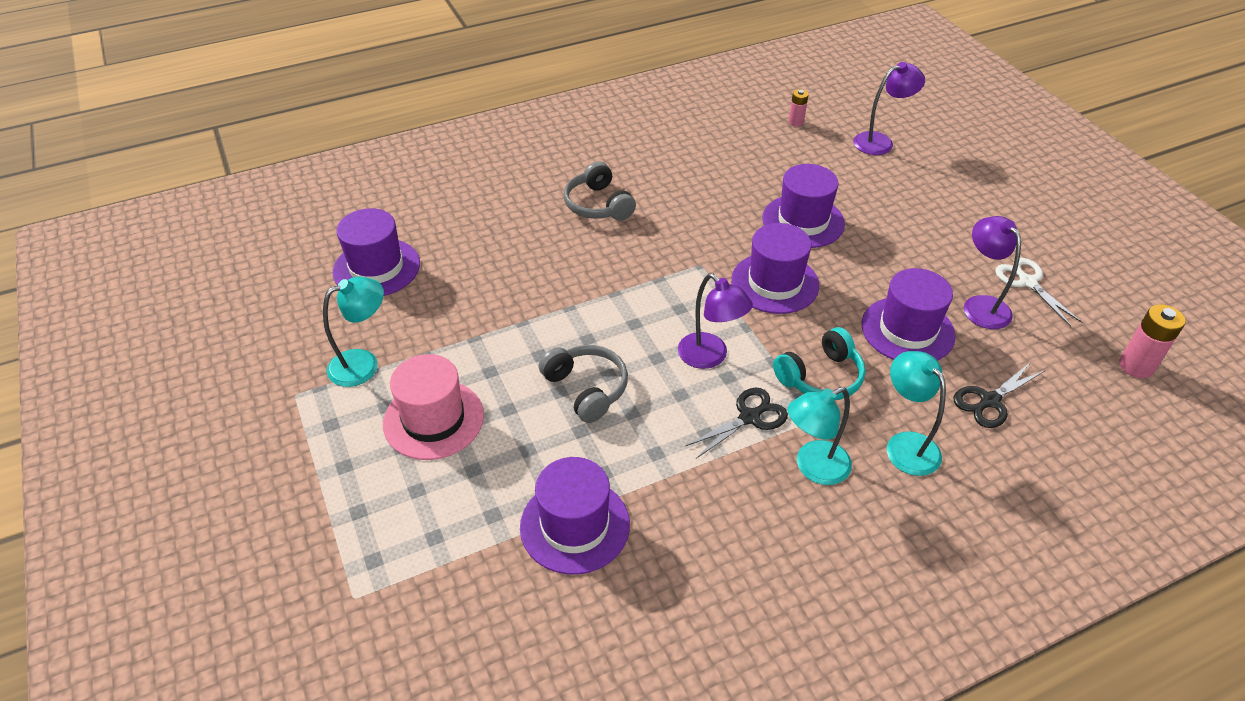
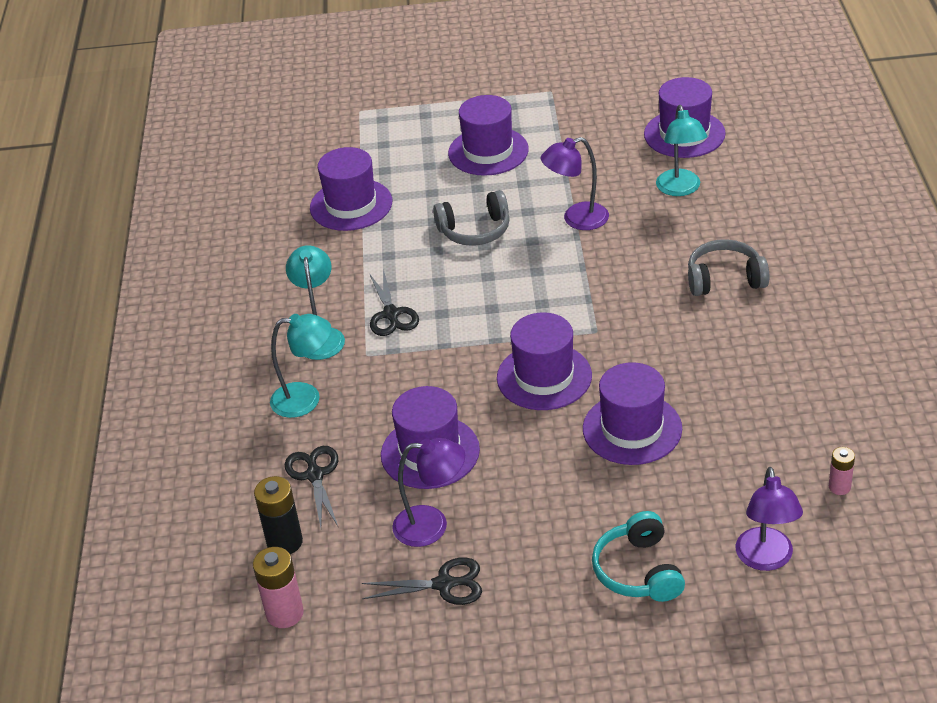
camera: 115 degrees right, 5 degrees down
(363, 364) = (566, 122): turquoise lamp -> turquoise lamp (680, 189)
(433, 419) = (488, 151): pink hat -> purple hat
(710, 357) = (470, 308): purple lamp -> purple lamp (576, 219)
(820, 377) = (408, 371): turquoise headphones -> turquoise headphones (638, 571)
(1027, 282) = (444, 584): white scissors -> black scissors
(1073, 394) = (284, 542): none -> black battery

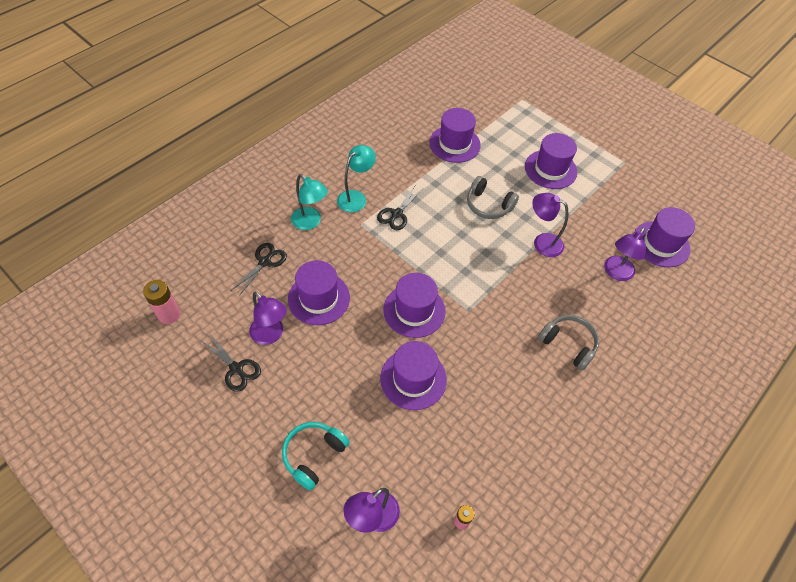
camera: 40 degrees right, 15 degrees up
(284, 542) = (213, 281): black battery -> none
(680, 189) = (616, 273): turquoise lamp -> purple lamp

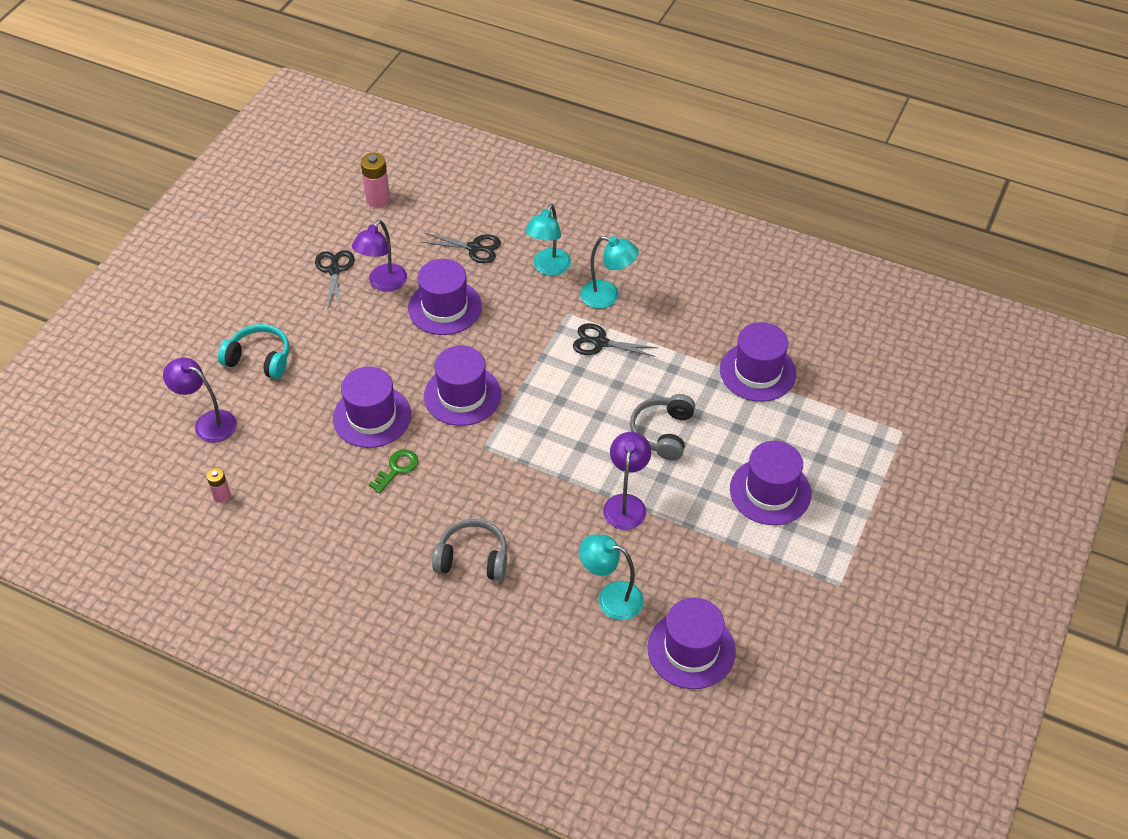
camera: 75 degrees right, 5 degrees down
(236, 369) = (334, 270): black scissors -> black scissors turned 150 degrees clockwise
(472, 374) = (397, 469): none -> green key
(568, 344) = (473, 558): grey headphones -> grey headphones turned 105 degrees counterclockwise
(616, 273) = (611, 597): purple lamp -> turquoise lamp

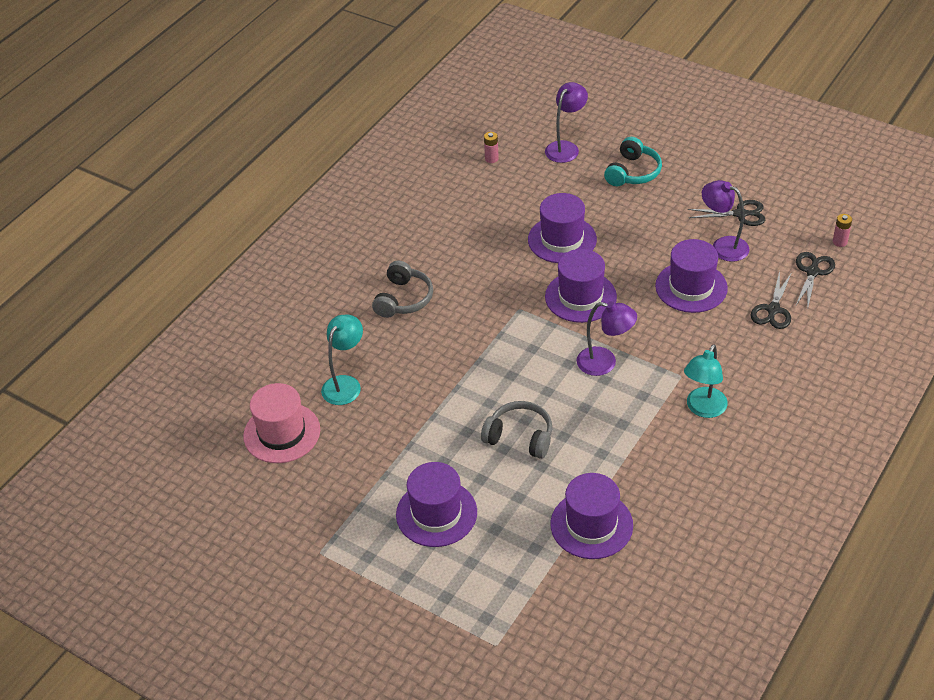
camera: 100 degrees right, 5 degrees down
(378, 199) = (839, 242): pink battery -> pink battery, size x0.60
(397, 469) = (503, 255): green key -> none
(548, 268) = (745, 365): turquoise lamp -> none
(600, 343) = (640, 398): black scissors -> black scissors (812, 272)
(626, 504) = (441, 402): purple lamp -> purple lamp (605, 363)
(691, 649) = (282, 433): purple hat -> pink hat

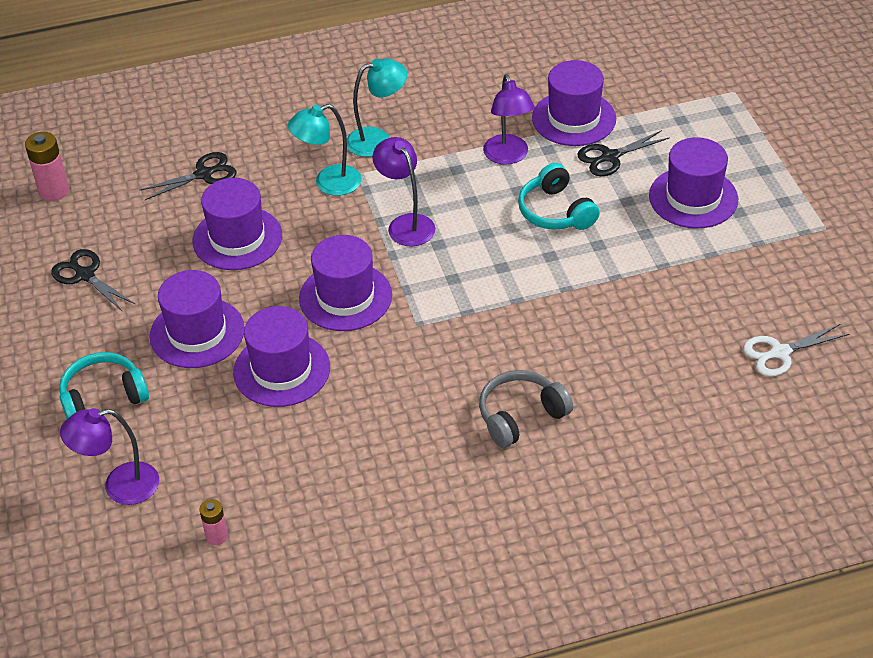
camera: 140 degrees left, 0 degrees up
(282, 433) = (780, 352): pink hat -> white scissors
(345, 384) = (672, 361): turquoise lamp -> turquoise lamp (328, 183)
(520, 437) = (556, 211): grey headphones -> turquoise headphones
(633, 227) = (197, 333): none -> purple hat
(723, 246) = (150, 256): purple lamp -> purple lamp (508, 156)
(812, 272) = (120, 182): black scissors -> black scissors (610, 157)
(839, 242) = (54, 191): pink battery -> pink battery, size x1.65

